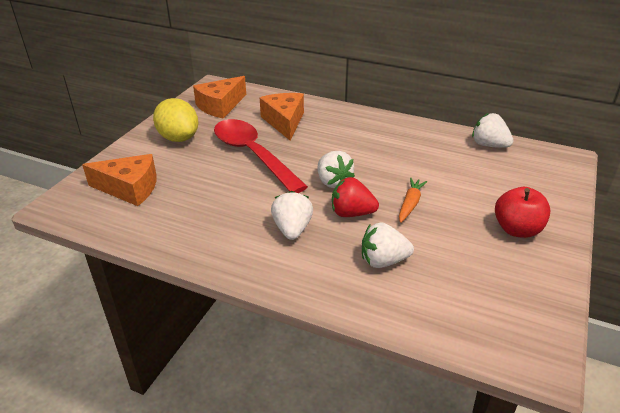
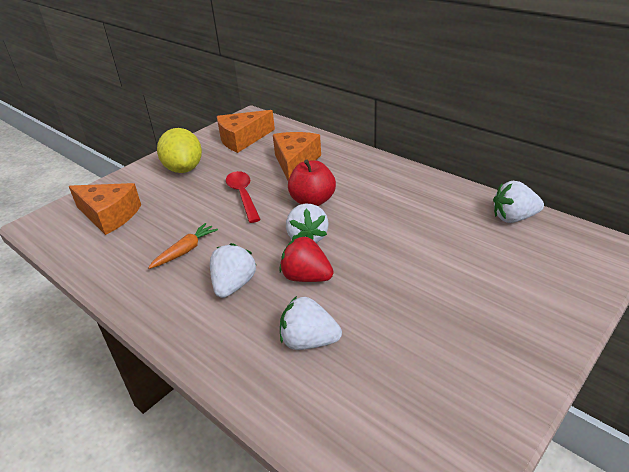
camera: 20 degrees right, 0 degrees up
(253, 155) = (243, 195): red spoon -> red spoon, size x0.58
(410, 204) = (378, 277): orange carrot -> orange carrot (185, 251)
(489, 145) = (513, 218): white strawberry -> white strawberry turned 60 degrees counterclockwise
(517, 229) = (492, 332): red apple -> red apple (312, 201)

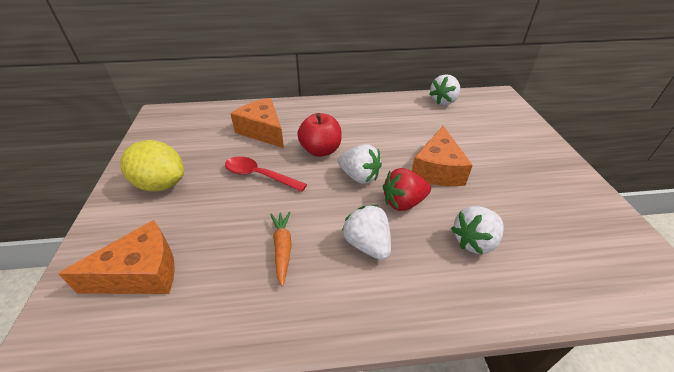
camera: 50 degrees left, 5 degrees up
(242, 139) = (183, 134): orange cheese -> orange cheese (437, 169)

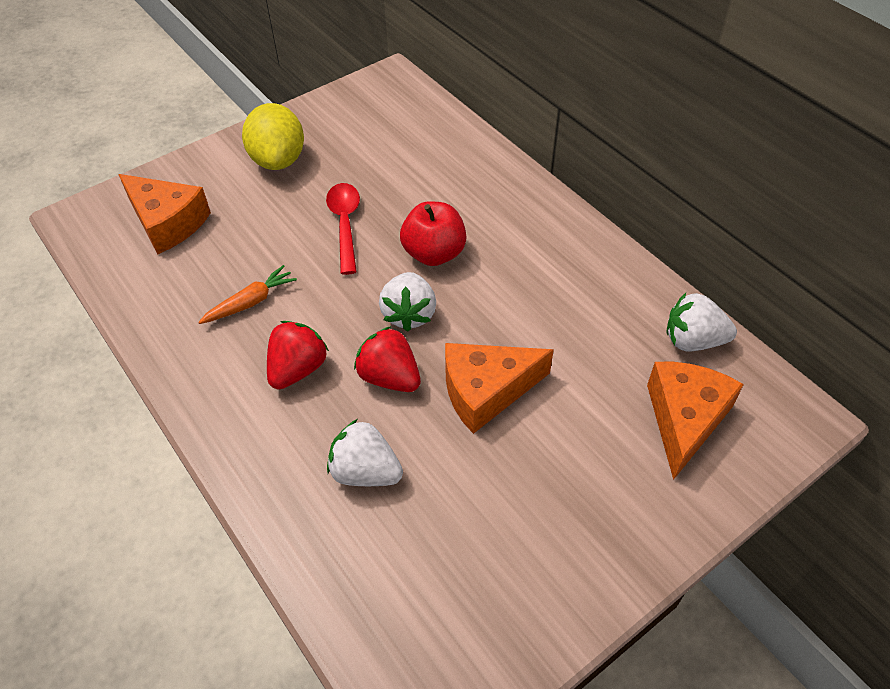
camera: 60 degrees right, 10 degrees up
(263, 131) = (430, 180): orange cheese -> orange cheese (684, 420)
(367, 244) = (298, 369): white strawberry -> red strawberry

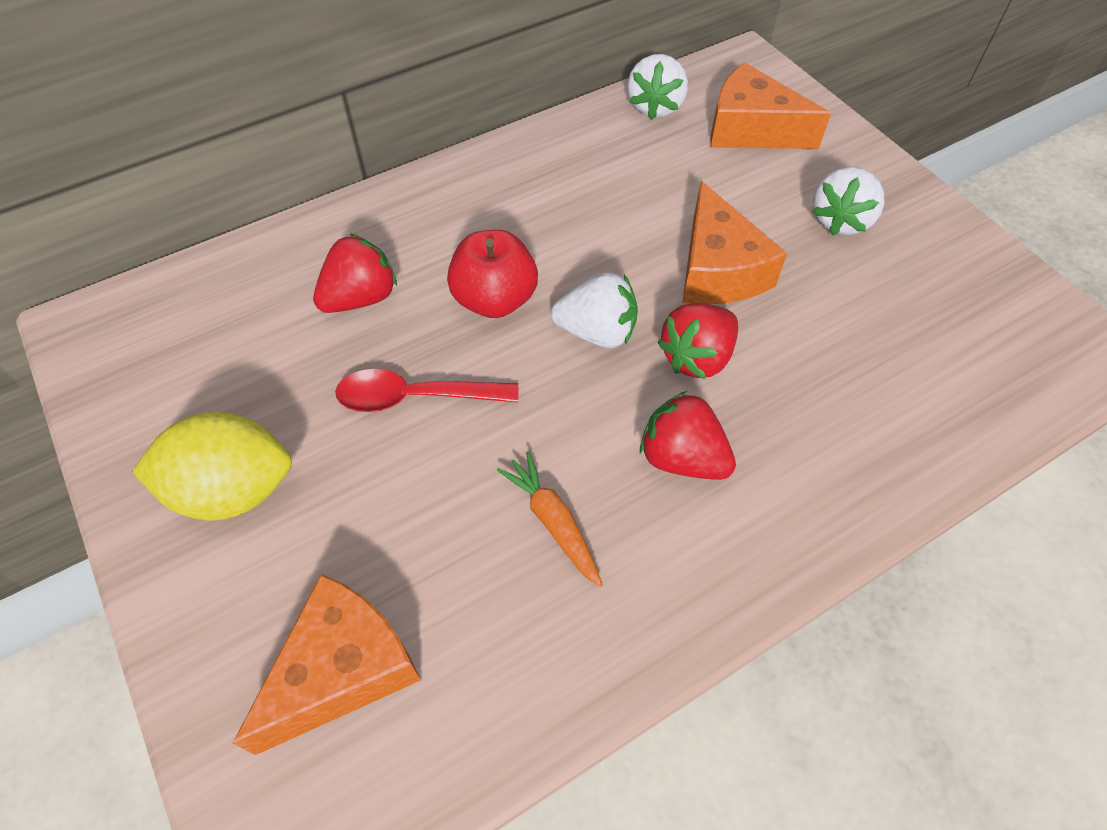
camera: 85 degrees left, 5 degrees up
(365, 471) = (833, 387): white strawberry -> white strawberry (840, 220)
(427, 186) = (361, 298): none -> red strawberry

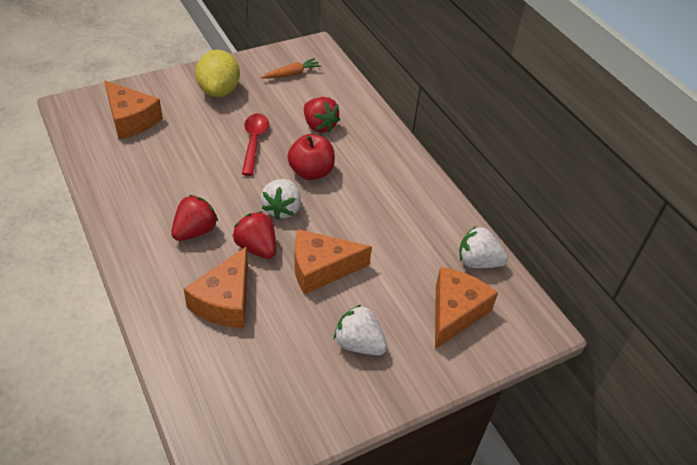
camera: 90 degrees right, 10 degrees down
(553, 522) = (174, 182): orange carrot -> orange carrot (291, 74)
(824, 386) = (225, 301): none -> orange cheese

